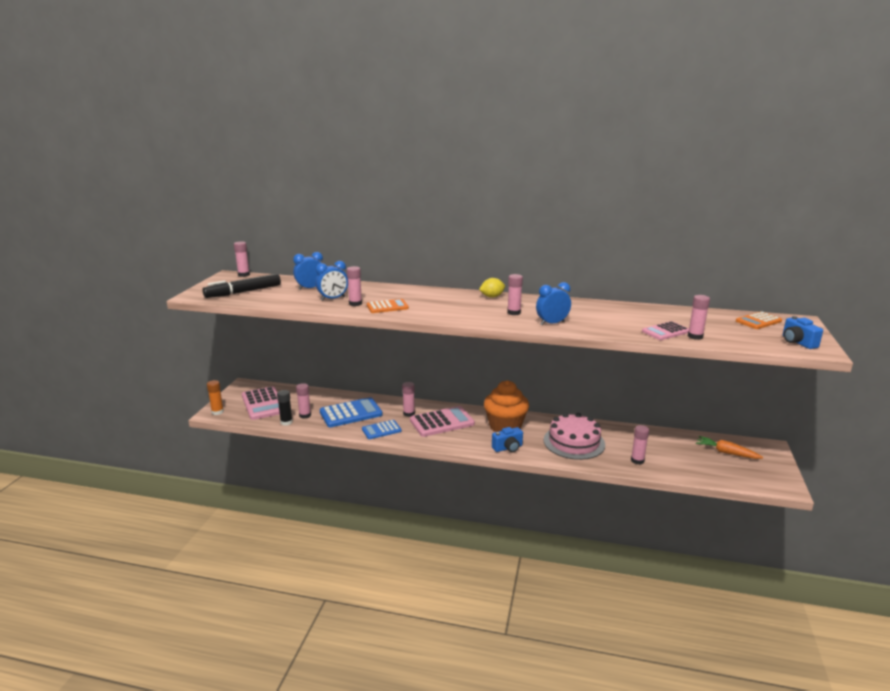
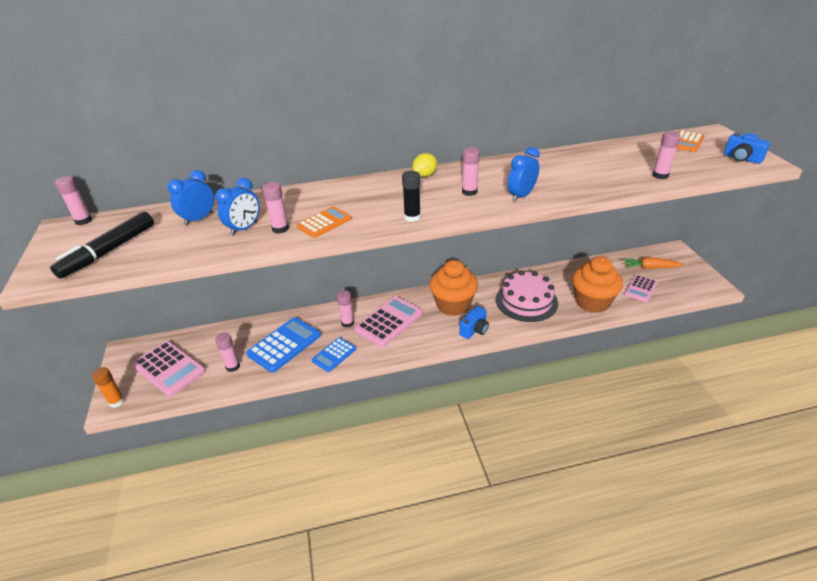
camera: 25 degrees left, 15 degrees up
(286, 422) = (217, 384): black glue stick -> black glue stick (412, 217)
(637, 460) = (592, 302): pink glue stick -> orange cupcake
(665, 331) = (630, 176): pink calculator -> pink calculator (640, 289)

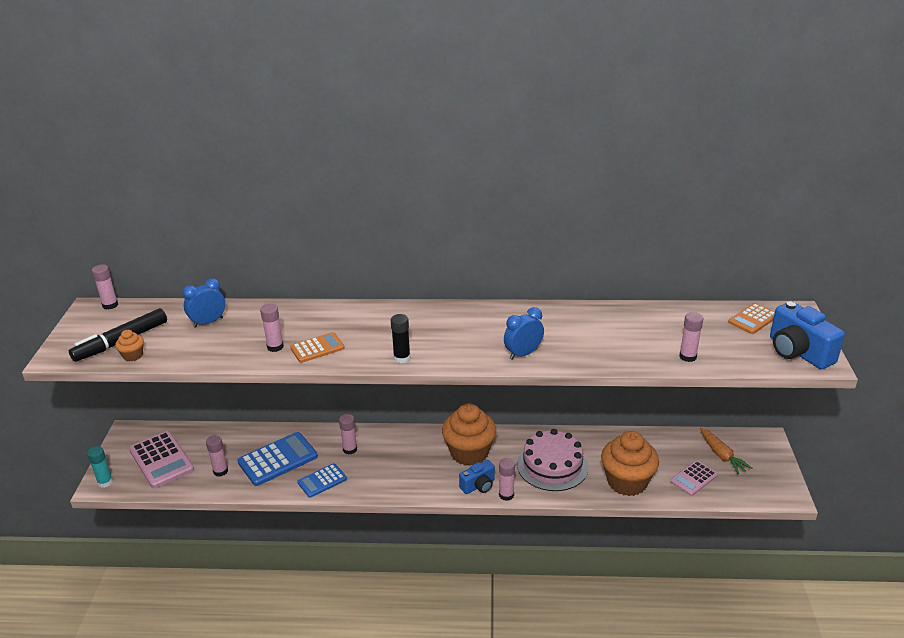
camera: 15 degrees right, 5 degrees down
(116, 401) = (105, 482): orange glue stick -> turquoise glue stick
(127, 262) = (133, 355): none -> orange cupcake
(244, 228) = (243, 340): blue clock -> none
(389, 322) = (393, 457): pink calculator -> none
(425, 175) = (441, 311): yellow lemon -> none
(469, 192) = (474, 339): pink glue stick -> pink glue stick (506, 495)
(650, 267) = (721, 455): orange carrot -> orange carrot turned 135 degrees counterclockwise
(741, 158) = (798, 352): blue camera -> blue camera, size x1.67

